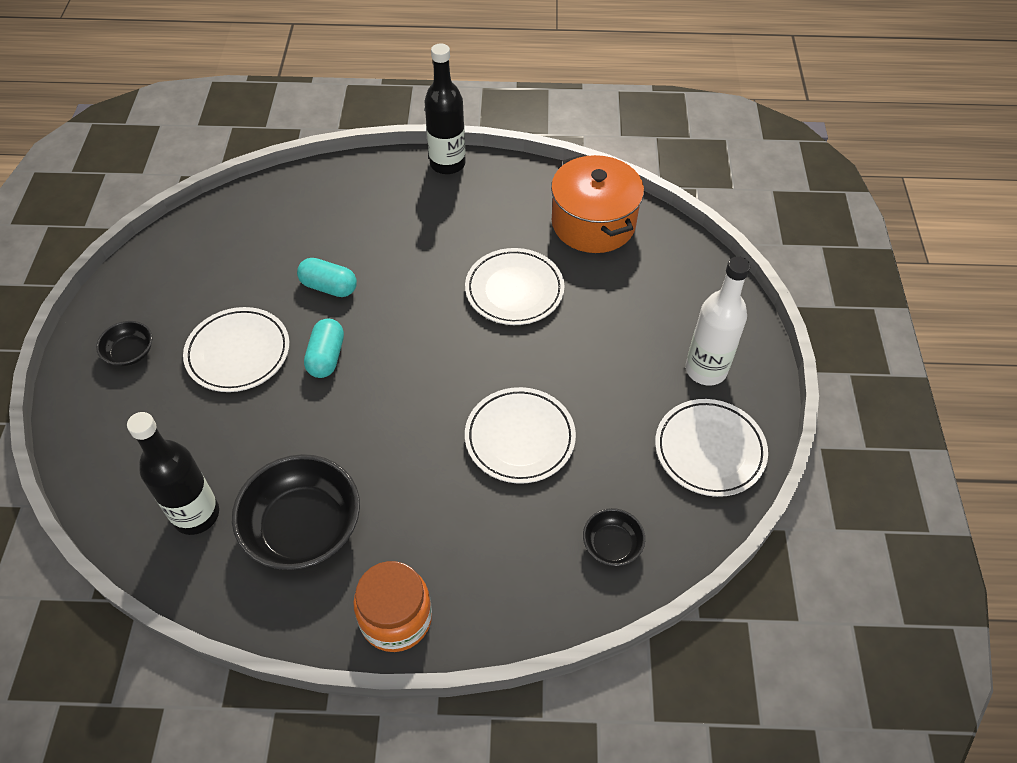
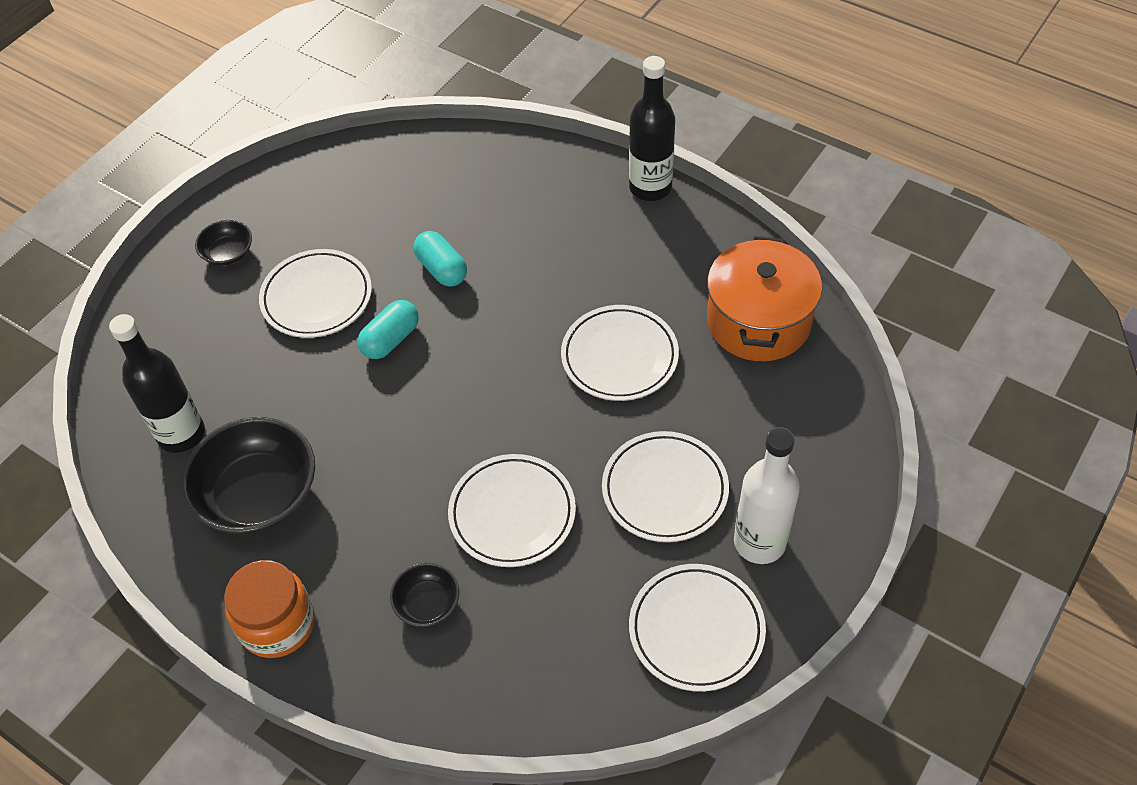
camera: 35 degrees right, 0 degrees up
(612, 545) = (522, 670): black bowl -> black bowl (427, 603)
(616, 366) = (665, 490): none -> white plate

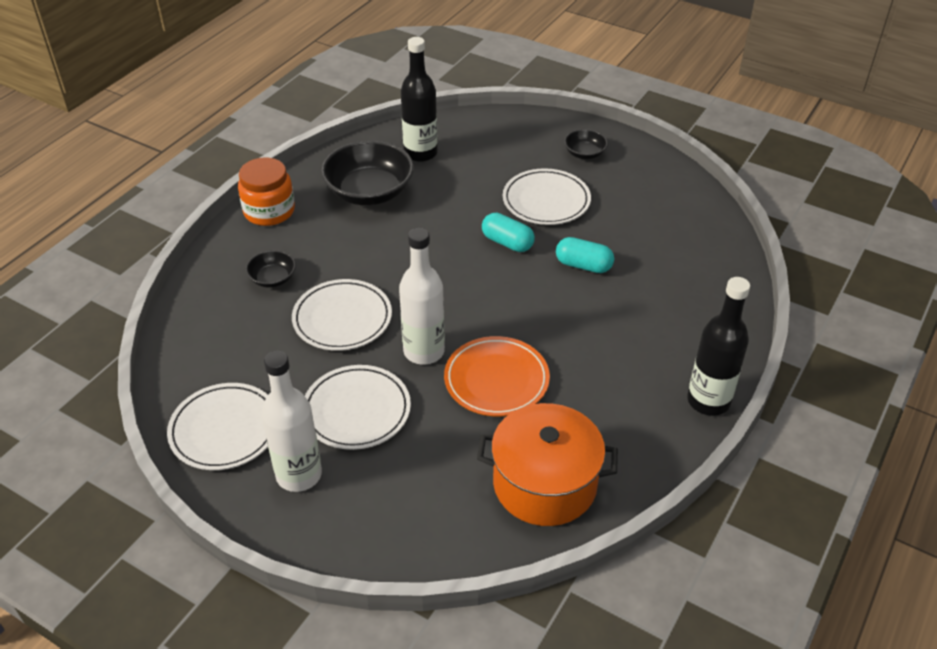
camera: 85 degrees right, 10 degrees down
(442, 269) = (583, 265): turquoise capsule -> turquoise capsule turned 60 degrees clockwise
(573, 425) = (424, 351): none -> white bottle
(619, 357) = (496, 380): white plate -> orange plate

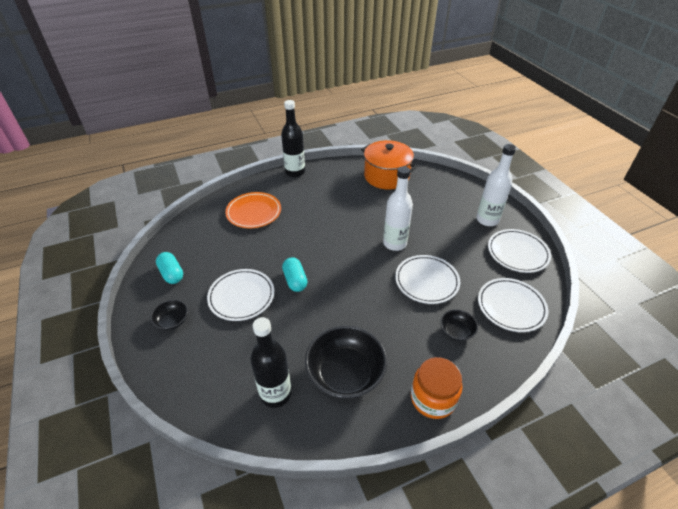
camera: 145 degrees left, 0 degrees up
(356, 411) = (446, 232): white plate -> white plate (511, 307)
(496, 380) = (371, 216): orange plate -> orange plate (254, 212)
(583, 265) = (272, 246): turquoise capsule -> turquoise capsule (171, 274)

